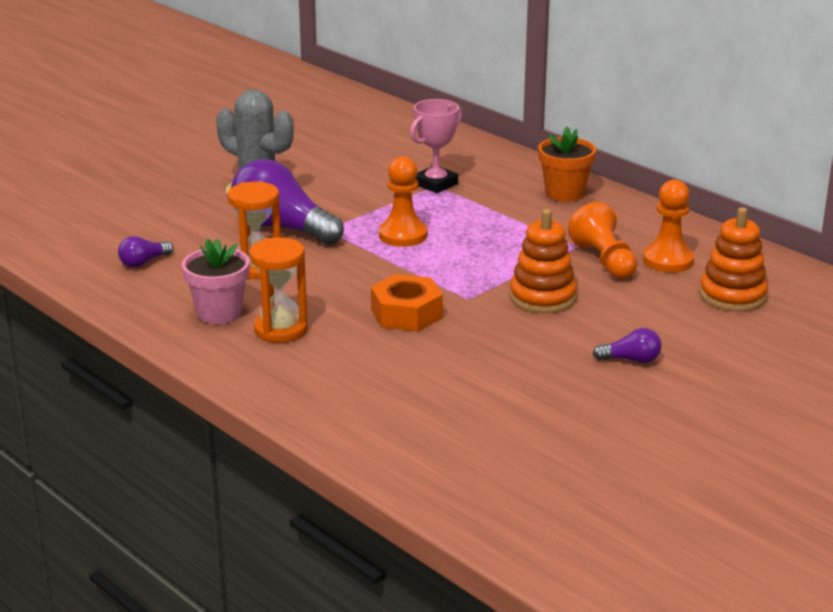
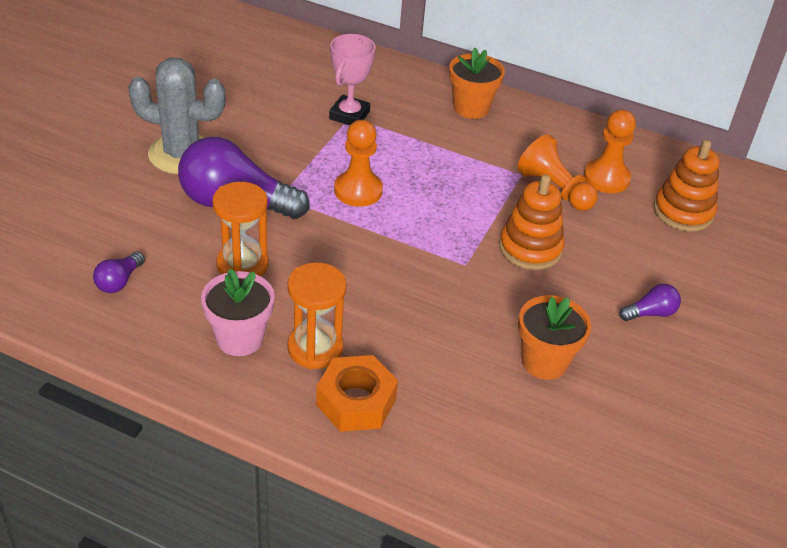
camera: 25 degrees left, 15 degrees up
(406, 314) = (422, 298): orange nut -> orange nut (356, 402)
(491, 374) = (544, 362): none -> orange flower pot

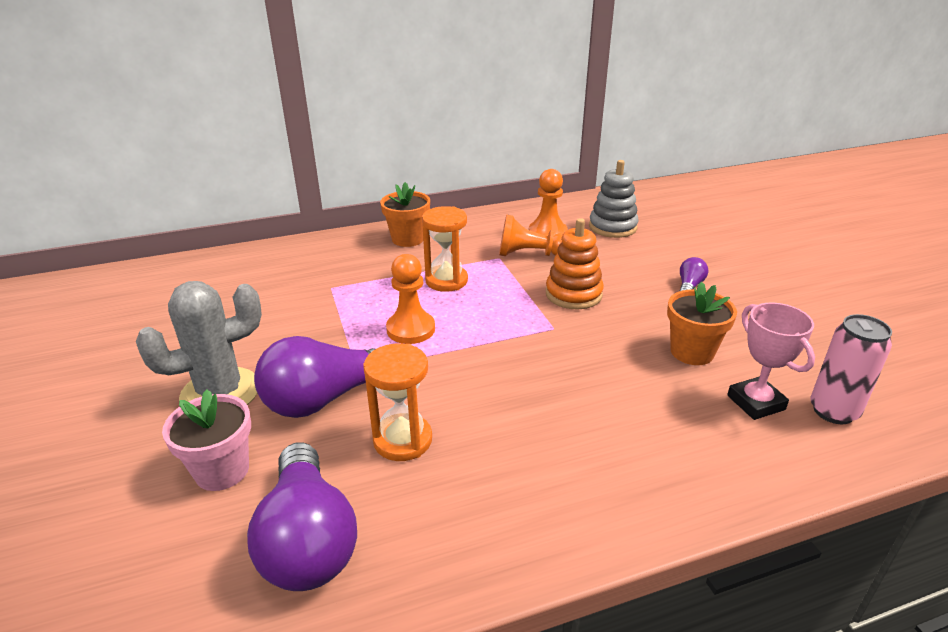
camera: 40 degrees left, 10 degrees down
(119, 281) = (308, 540): purple light bulb -> purple light bulb, size x2.25
(240, 338) = (488, 499): pink flower pot -> pink flower pot (222, 470)
(315, 348) = (554, 458): orange hourglass -> orange hourglass (446, 281)
(349, 115) = (328, 287): pink trophy -> pink trophy (755, 402)
(356, 402) = (642, 472): orange nut -> none
(575, 486) = (833, 411): none -> pink can
(683, 212) = (612, 227): orange stacking toy -> grey stacking toy

